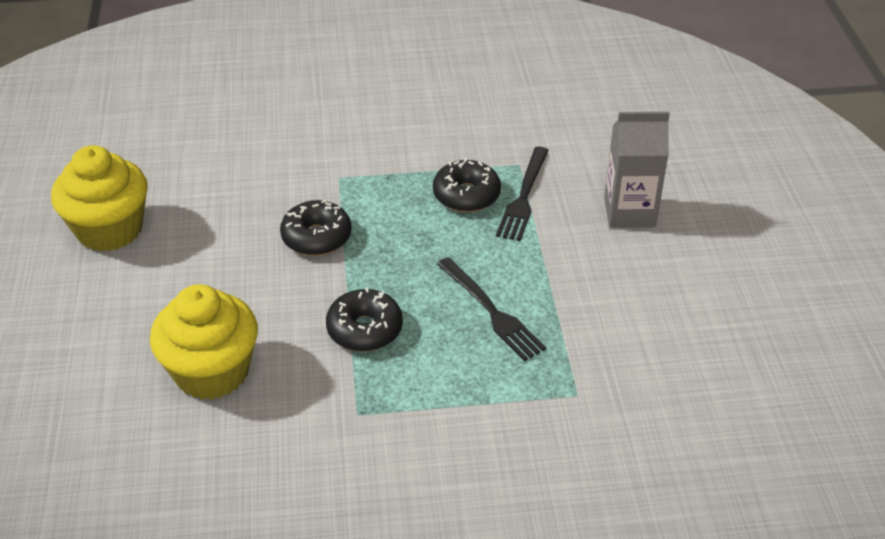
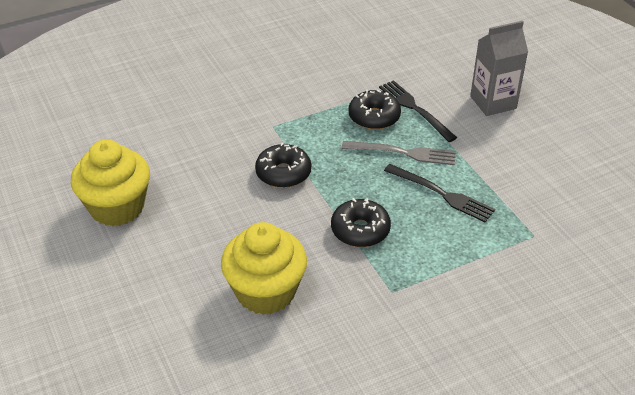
camera: 20 degrees left, 0 degrees up
(475, 248) = (403, 153): none -> grey fork
(523, 197) = (415, 109): black fork -> black fork turned 150 degrees clockwise

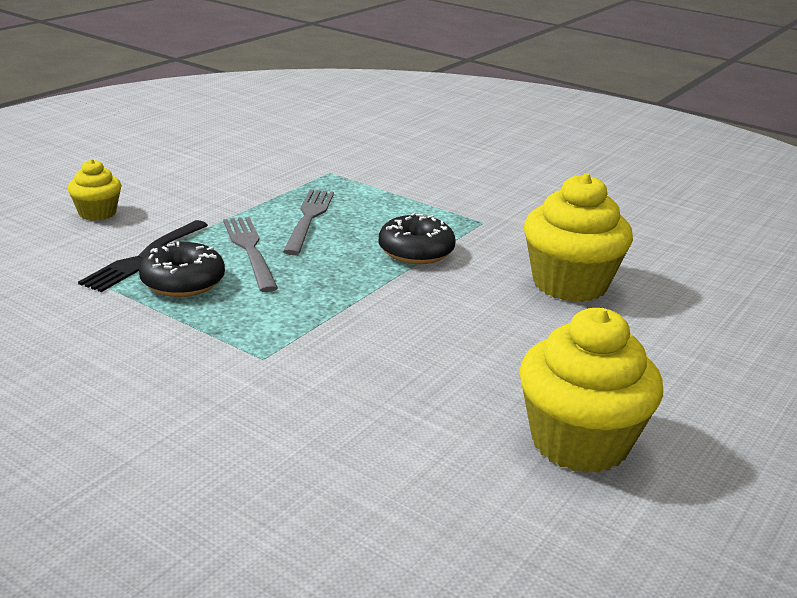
camera: 120 degrees left, 15 degrees down
(283, 173) = (365, 321): black donut -> none
(442, 194) = (309, 219): black fork -> grey fork
(493, 102) = (97, 213): grey carton -> yellow cupcake

